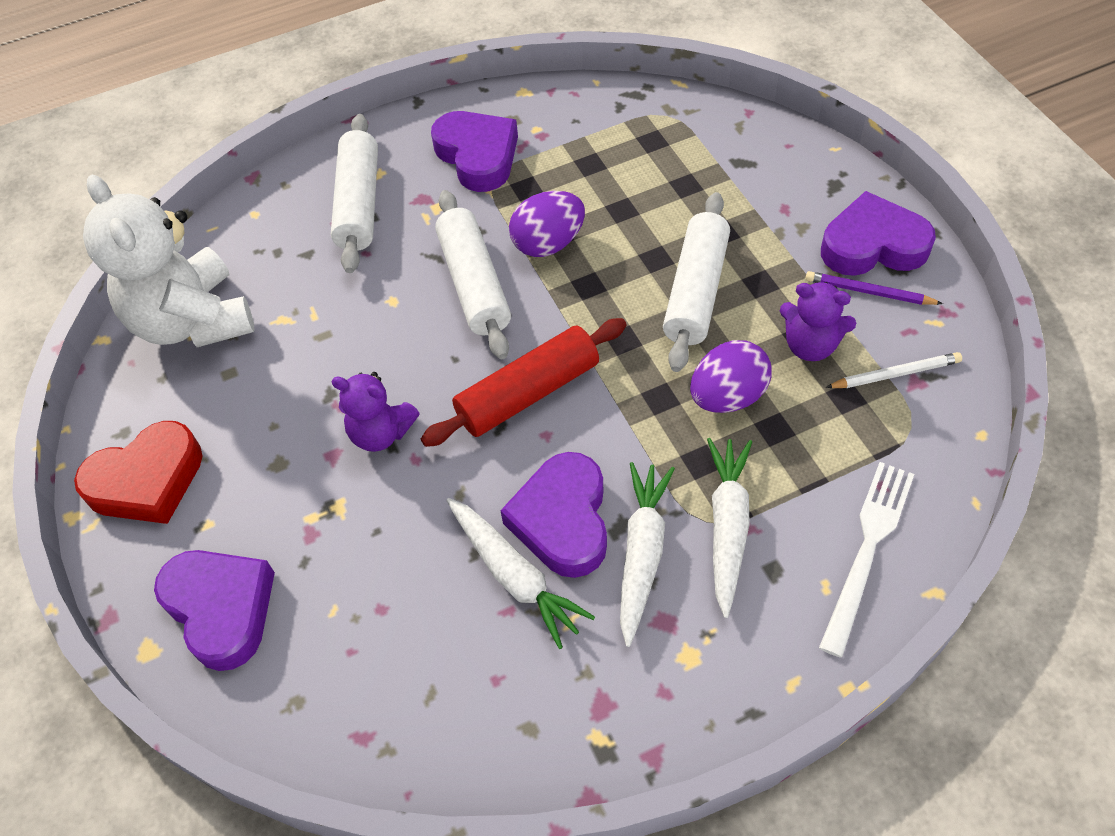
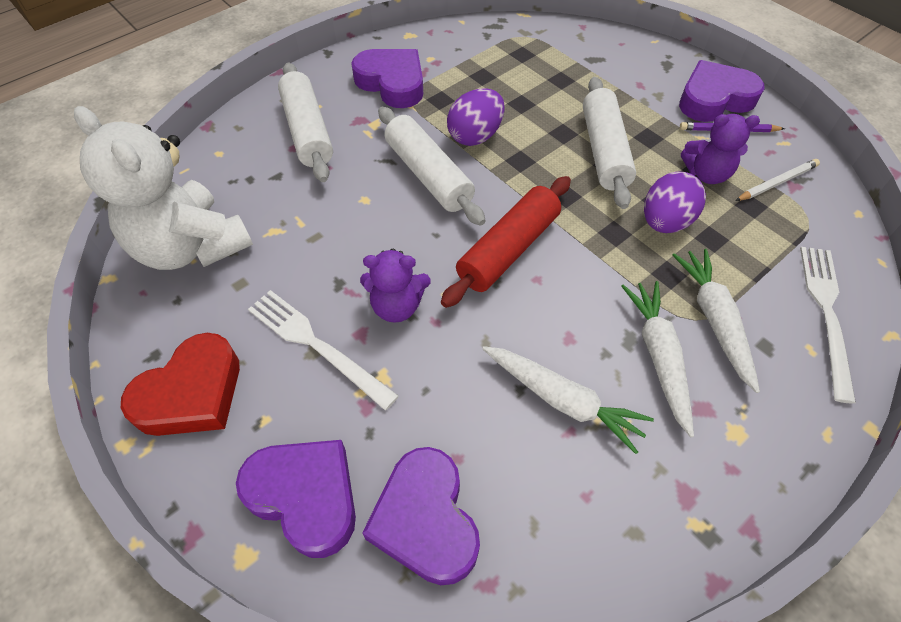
camera: 20 degrees left, 0 degrees up
(283, 458) = (316, 345): none -> white fork
(562, 520) = (582, 344): purple heart -> purple heart (425, 520)

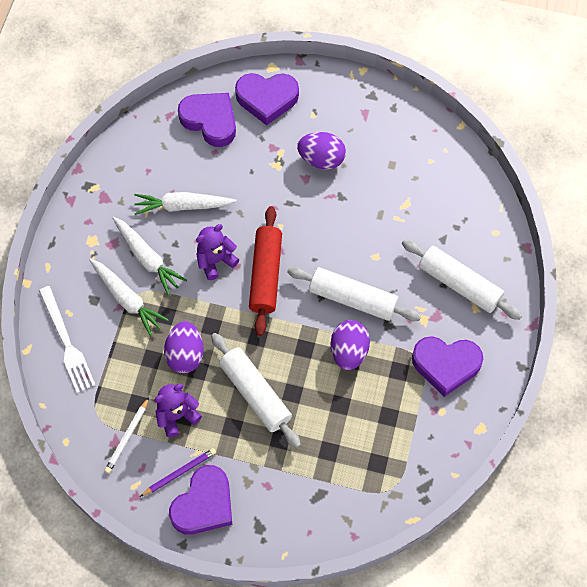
camera: 145 degrees right, 10 degrees up
(191, 247) = (439, 167): white teddy bear -> none
(192, 393) = (357, 104): red heart -> none
(316, 345) = (321, 159): white fork -> purple egg
(397, 306) = (300, 203): purple teddy bear -> purple teddy bear (215, 260)

